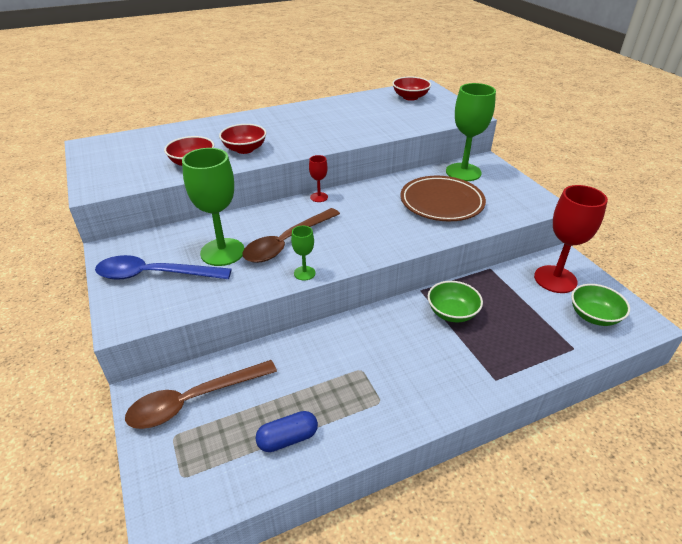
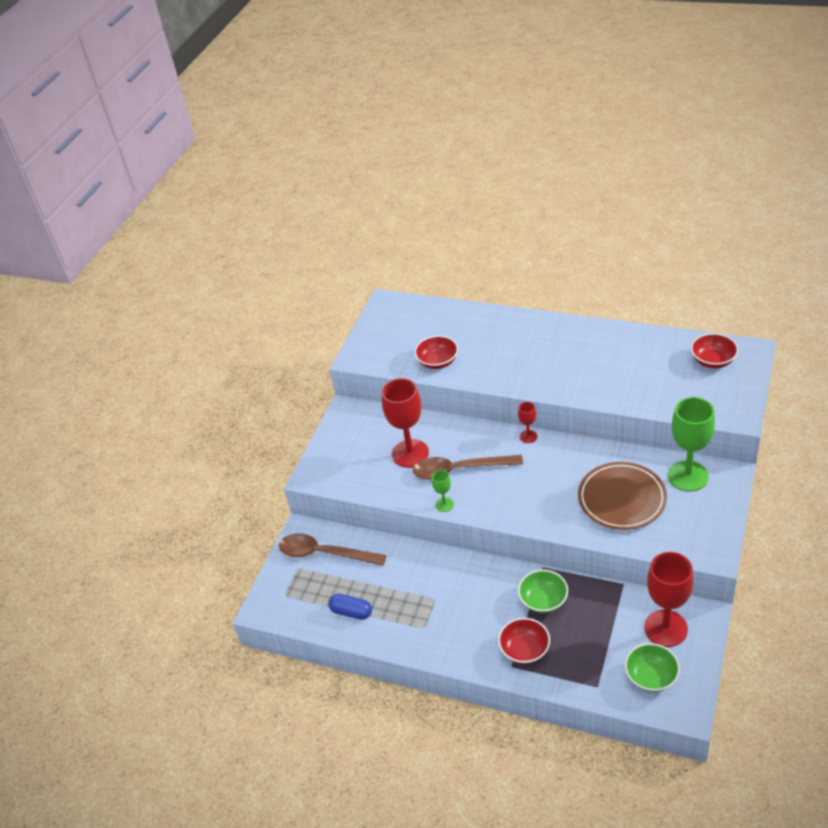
camera: 50 degrees right, 5 degrees up
(154, 275) = (354, 449): blue spoon -> none
(222, 252) = (410, 453): green goblet -> red goblet
(244, 149) = (488, 364): red bowl -> red bowl (525, 650)

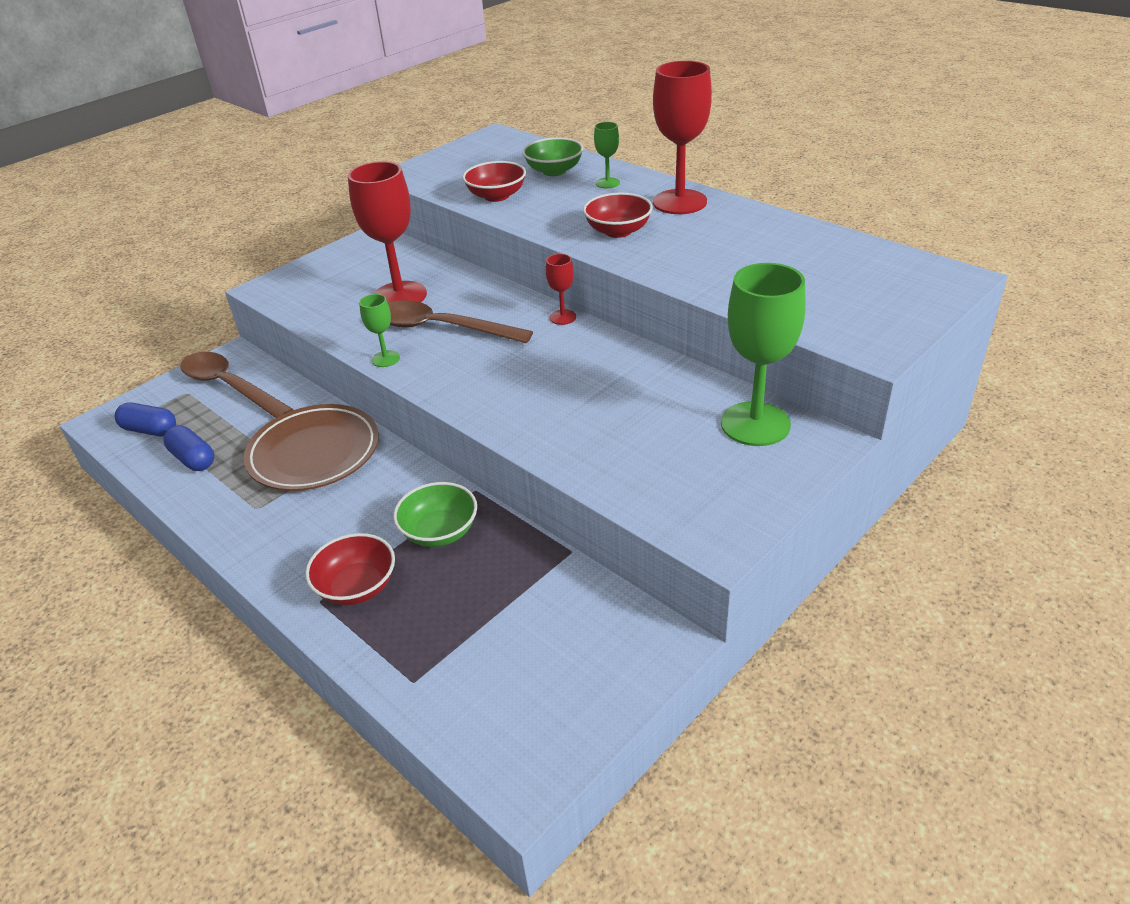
camera: 20 degrees right, 5 degrees down
(301, 603) = (150, 430): none -> blue capsule
(502, 329) = (607, 183): none -> green goblet
(621, 499) = (629, 423): brown plate -> brown plate (314, 453)
(651, 676) = (507, 702): green bowl -> green bowl (554, 171)
(665, 628) = (587, 638): red goblet -> red goblet (679, 202)
(713, 361) = (882, 275): red bowl -> red bowl (618, 231)

